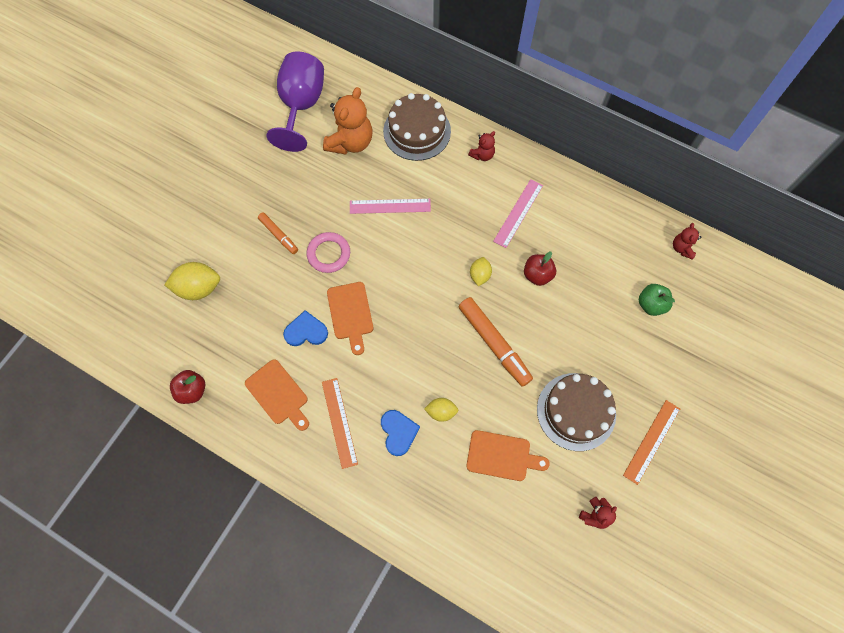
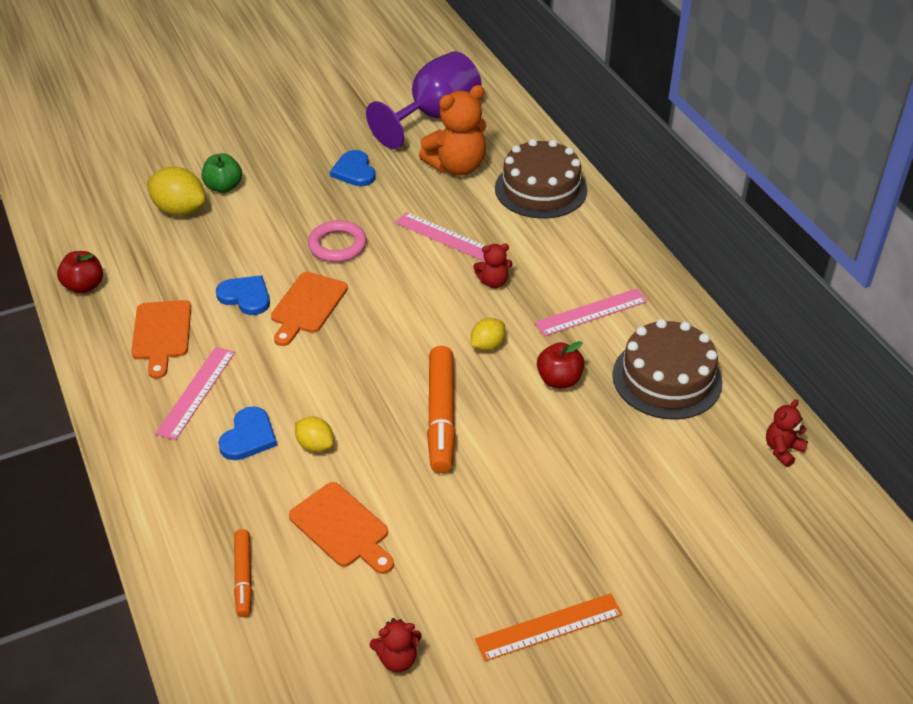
camera: 35 degrees right, 25 degrees down
(278, 235) = (302, 206): orange marker -> orange marker (244, 576)
(287, 185) = (354, 171): none -> blue heart
(339, 422) = (196, 392): orange ruler -> pink ruler
(482, 155) = (598, 242): red teddy bear -> red teddy bear (493, 282)
(576, 411) = (478, 537): brown cake -> brown cake (667, 378)
(651, 304) = (683, 484): green apple -> green apple (224, 187)

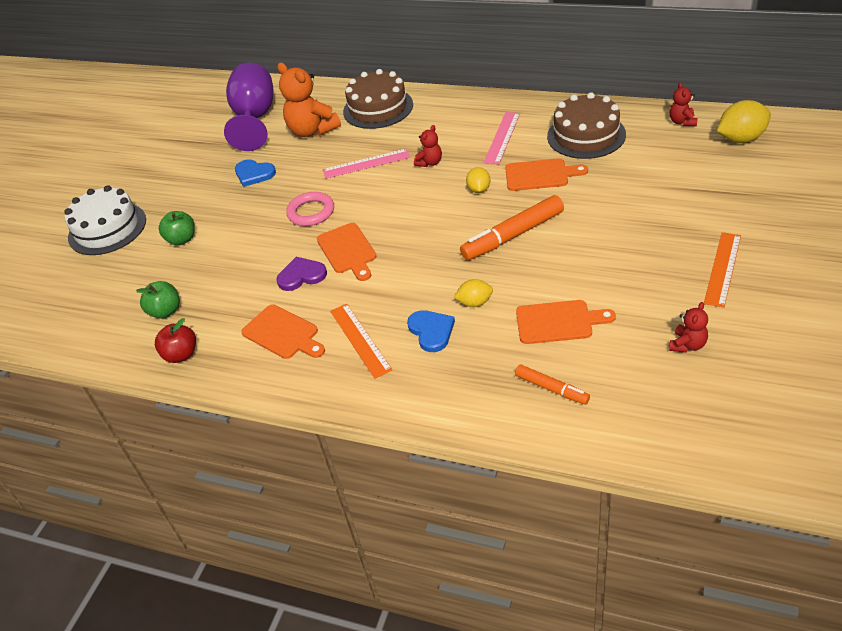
camera: 40 degrees left, 0 degrees up
(127, 240) = (165, 311): none -> green apple
(180, 210) = (173, 271): yellow lemon -> yellow lemon (741, 139)
(196, 132) = (107, 228): none -> white cake
(196, 392) = (360, 340): pink ruler -> orange ruler
(246, 297) = (301, 276): blue heart -> purple heart
(441, 415) = (513, 235): orange marker -> orange marker turned 105 degrees clockwise
(457, 166) = (312, 130): orange teddy bear -> orange teddy bear turned 120 degrees clockwise
(559, 380) = (540, 175): red apple -> orange cutting board

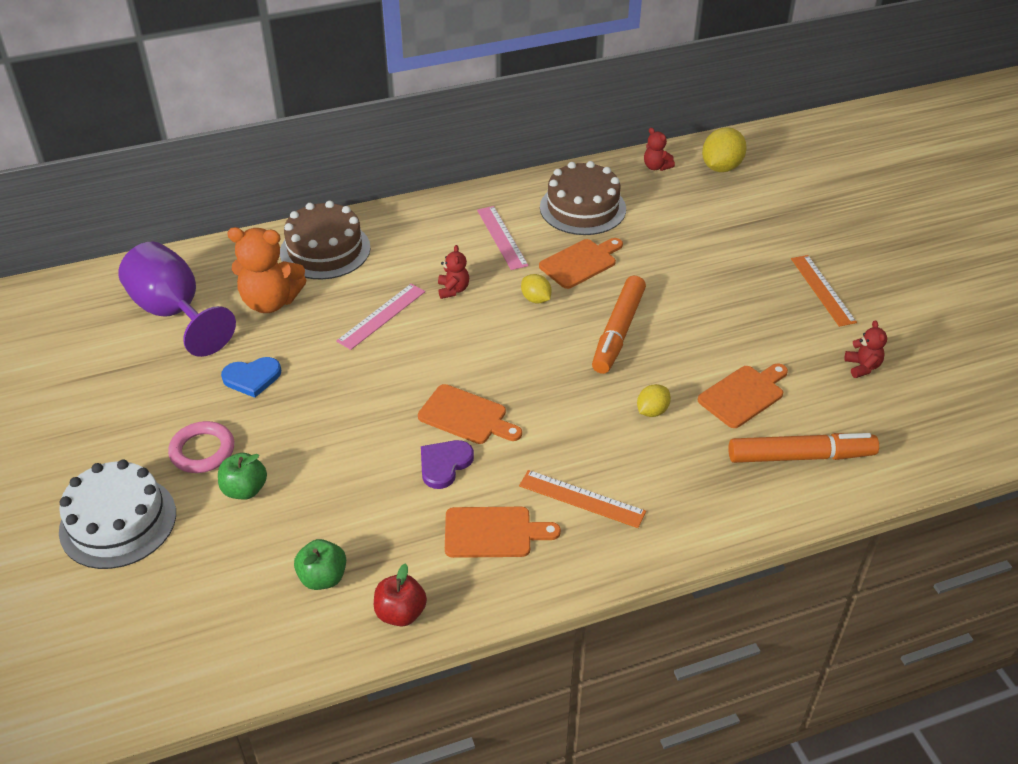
camera: 45 degrees left, 0 degrees up
(311, 212) = (376, 393): pink ring -> pink ring (202, 451)
(431, 331) = (642, 457): blue heart -> none
(551, 388) = (799, 456): orange marker -> orange marker, size x1.77

